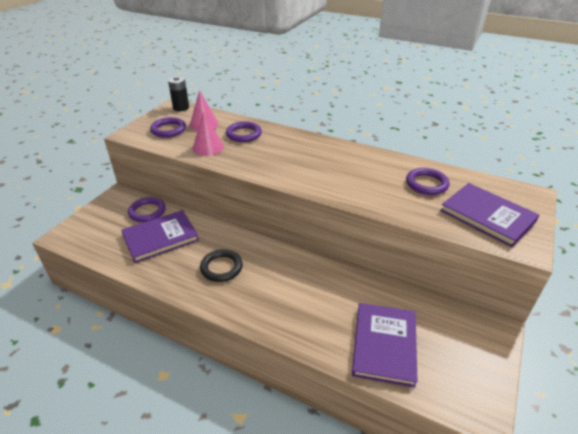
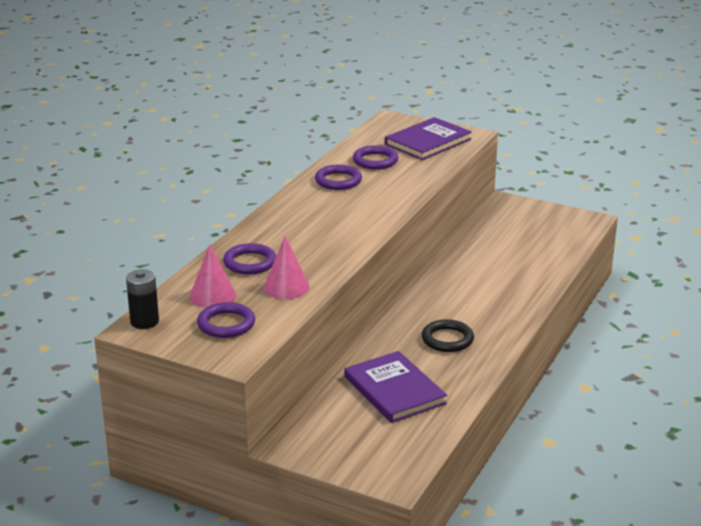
camera: 90 degrees left, 10 degrees down
(147, 212) = (335, 410): purple ring -> purple ring (338, 181)
(384, 345) = (535, 251): purple book -> none

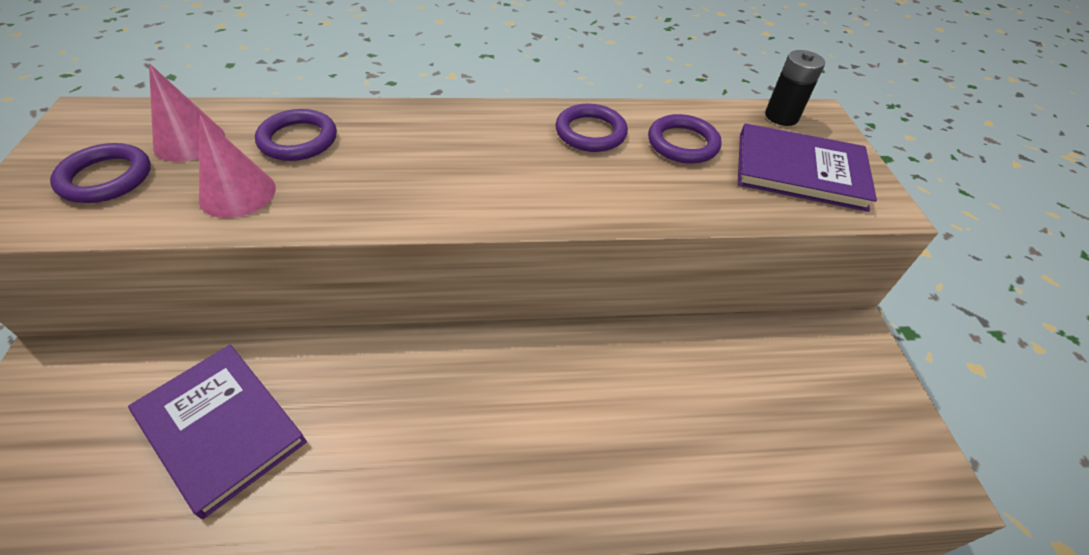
camera: 55 degrees right, 20 degrees up
(144, 321) = (103, 115): black battery -> black battery (781, 116)
(394, 390) = (220, 428): purple book -> purple book turned 75 degrees counterclockwise
(447, 339) = (399, 434): black ring -> none

